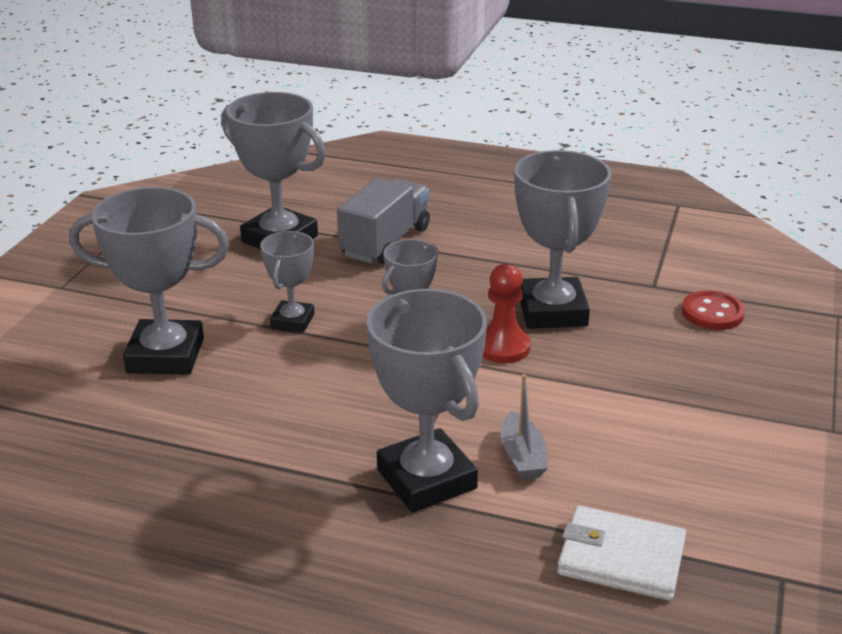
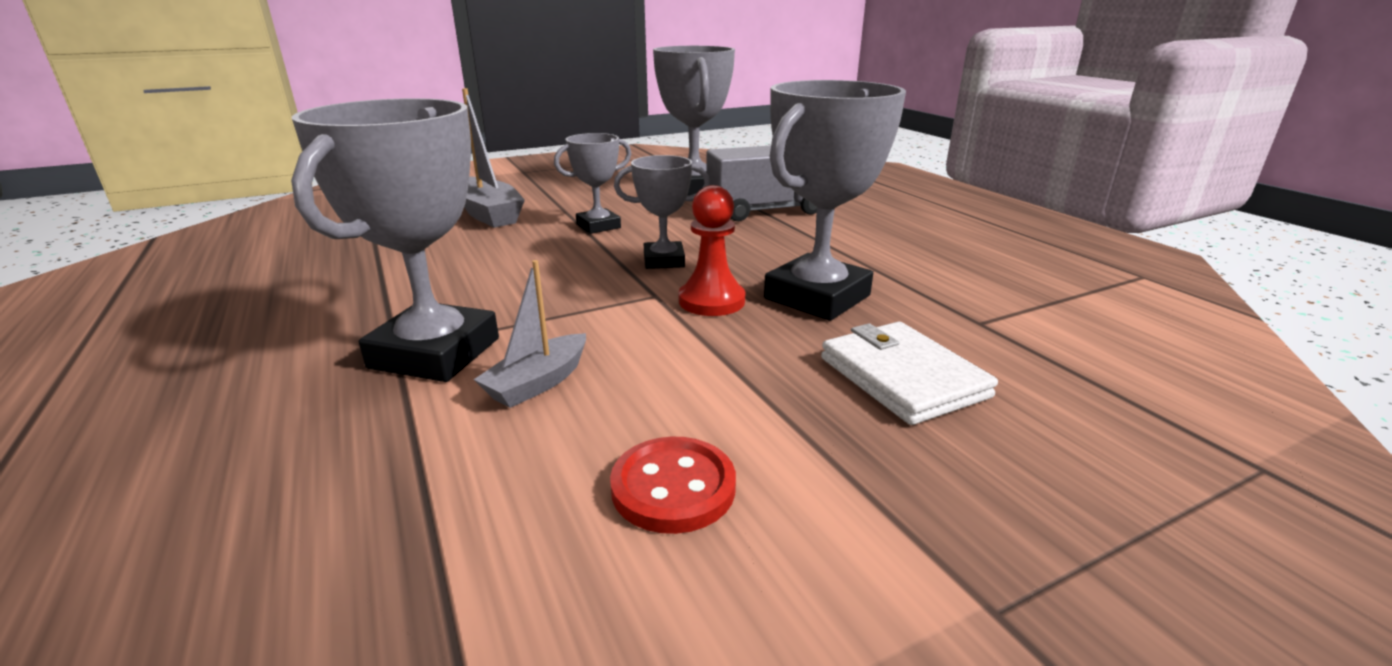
camera: 45 degrees right, 5 degrees down
(165, 355) = (488, 214): grey trophy -> grey boat
(621, 558) = (392, 539): white wallet -> white wallet (902, 377)
(712, 313) = (1020, 374): red button -> red button (673, 487)

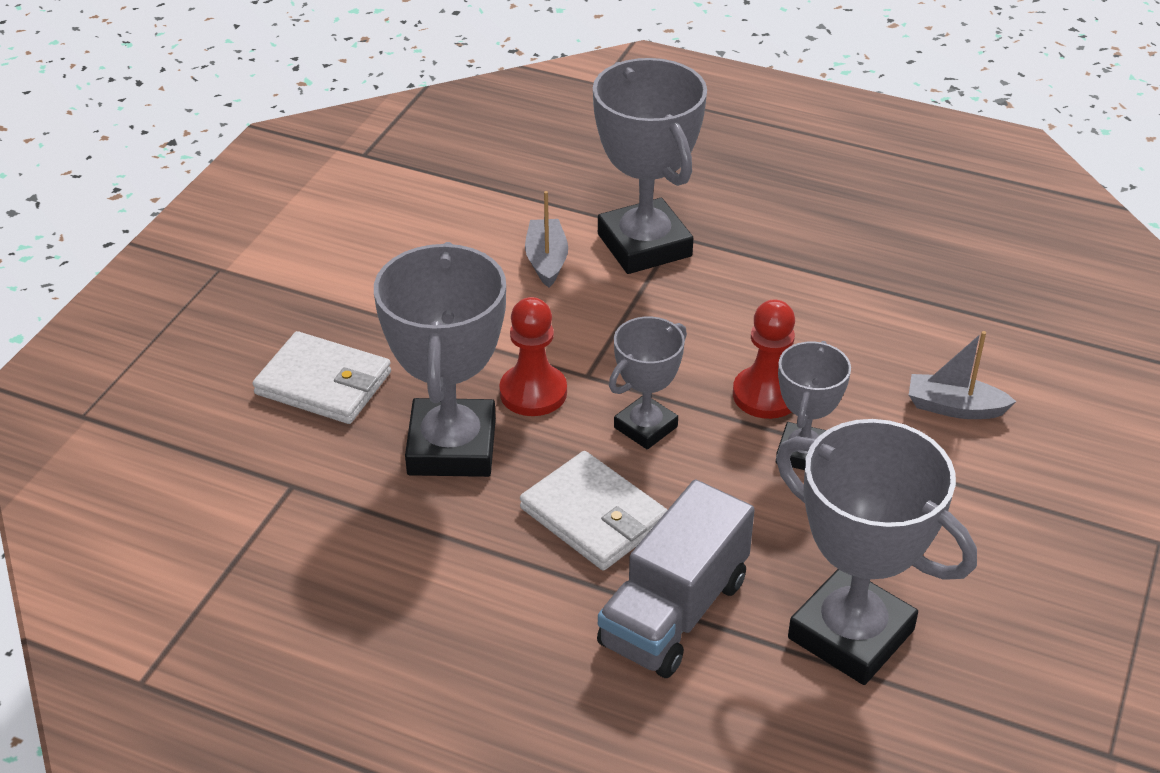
camera: 140 degrees right, 15 degrees up
(488, 214) = (954, 407): grey boat -> grey boat, size x0.62
(564, 248) = (766, 395): none -> red pawn
(673, 487) = (396, 247): red button -> none
(758, 244) = (594, 516): none -> white wallet

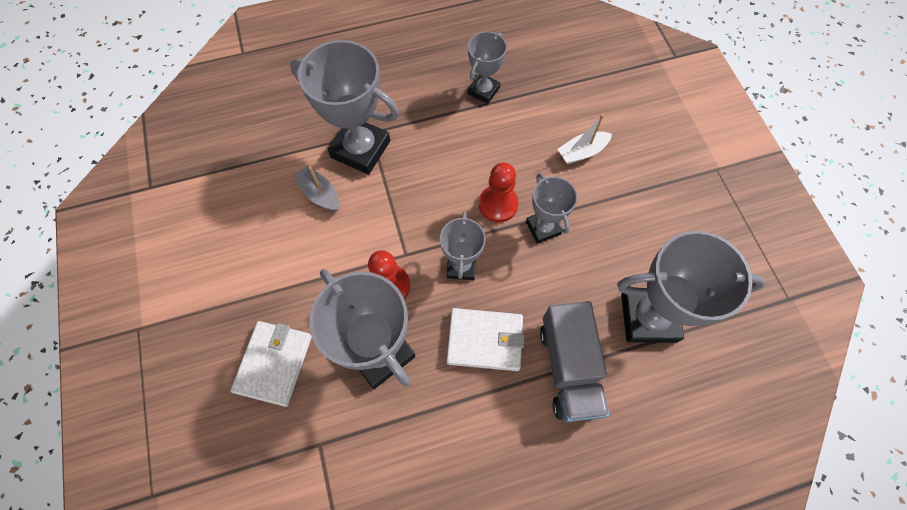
camera: 40 degrees left, 25 degrees up
(324, 383) = (274, 363): white wallet -> white wallet turned 60 degrees counterclockwise
(879, 270) = (483, 91): none -> grey trophy
(954, 407) = (582, 152): grey boat -> white boat

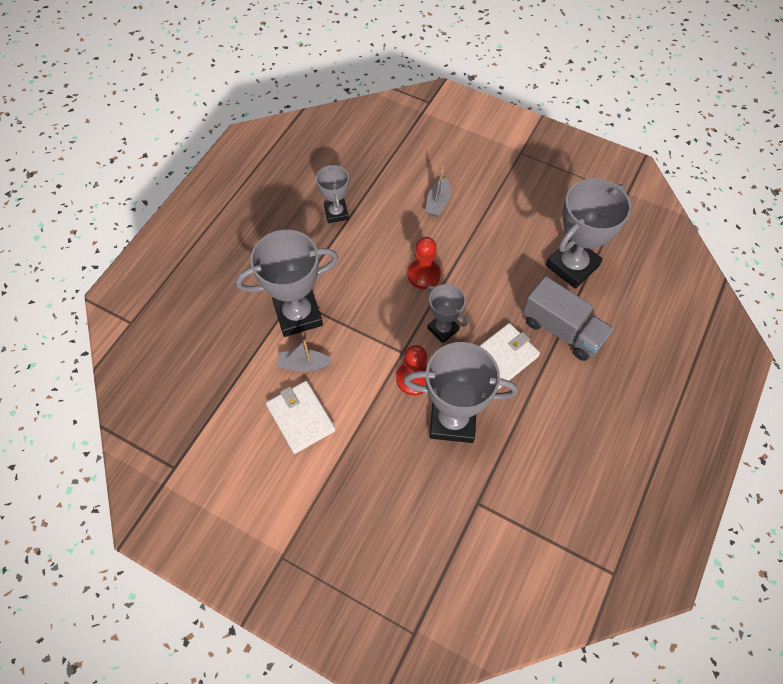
camera: 45 degrees left, 5 degrees down
(274, 363) = (397, 488): white wallet -> white wallet (300, 418)
(543, 228) = (464, 266): grey trophy -> none
(582, 152) = (438, 203): white boat -> grey boat

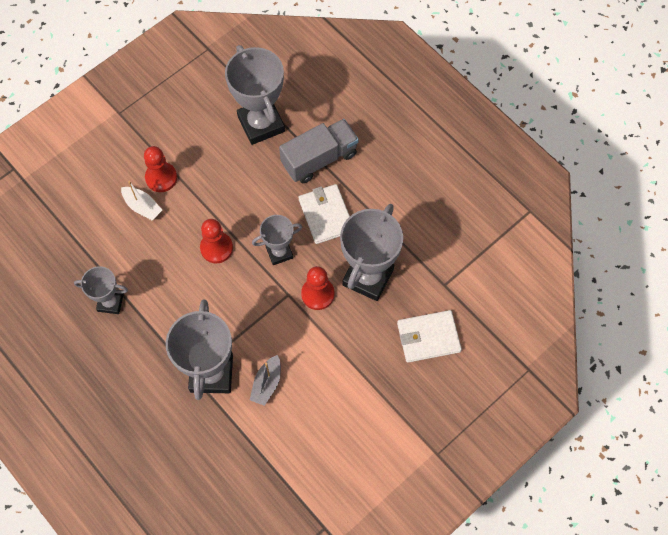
camera: 70 degrees left, 5 degrees up
(300, 418) = (318, 402): white wallet -> white wallet (428, 337)
(438, 203) = (142, 207): grey boat -> white boat
(473, 206) = (161, 178): none -> red pawn

